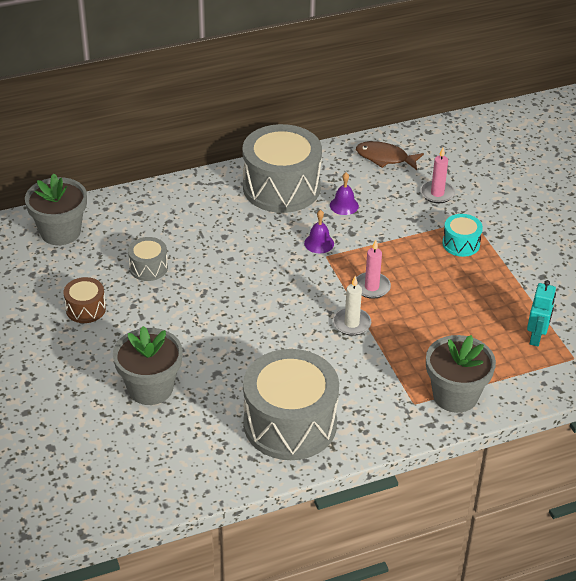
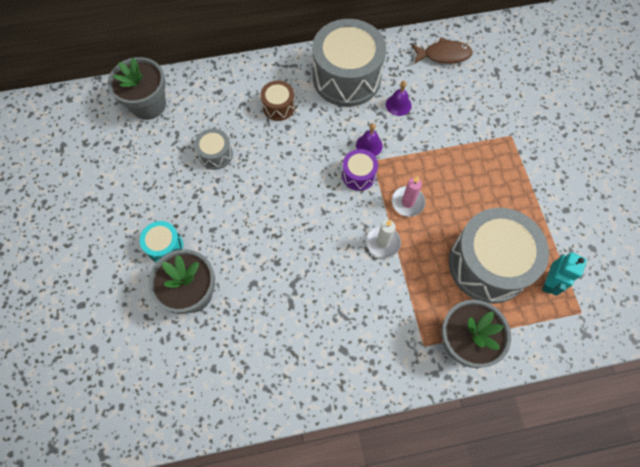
camera: 10 degrees right, 25 degrees up
(86, 309) = (153, 194): brown drum -> brown drum (278, 107)
(290, 424) = (307, 353): grey drum -> grey drum (488, 264)
(313, 269) = (358, 175): none -> purple drum
(385, 158) = (443, 55): brown fish -> brown fish turned 150 degrees clockwise
(437, 193) = (484, 101): pink candle -> none
(461, 244) = (496, 162): turquoise drum -> turquoise drum (165, 246)

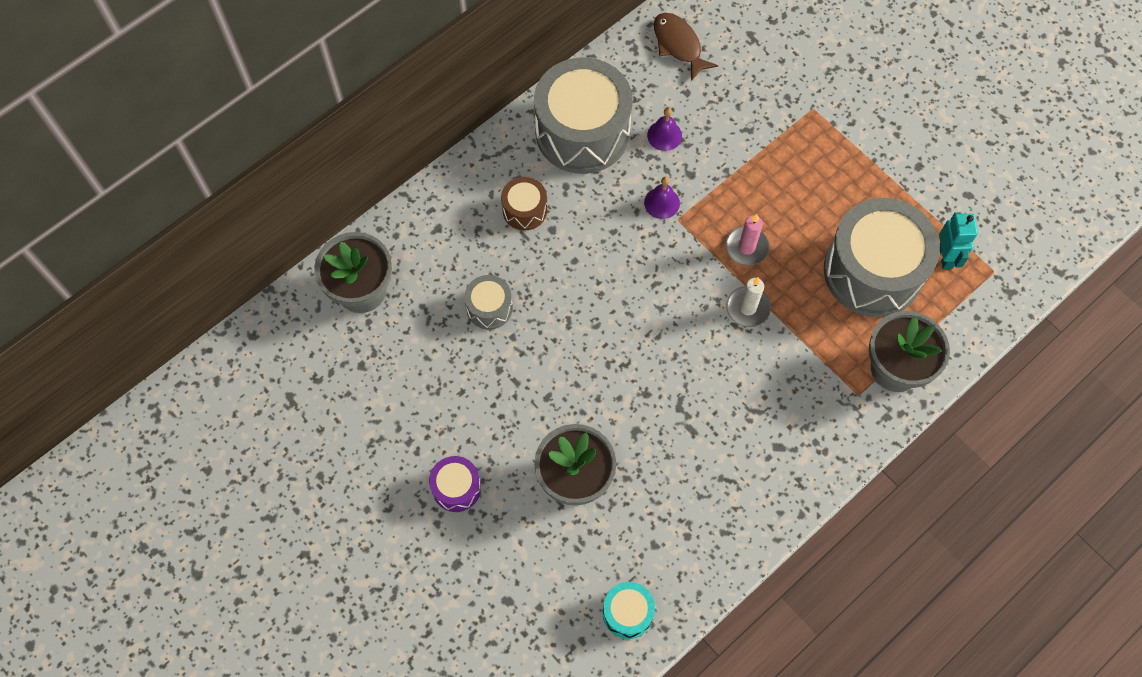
camera: 30 degrees left, 0 degrees up
(165, 246) = (506, 446): turquoise drum -> turquoise drum (627, 613)
(358, 175) = (672, 244): purple drum -> purple drum (456, 488)
(443, 55) = (678, 45): brown fish -> brown fish turned 90 degrees counterclockwise

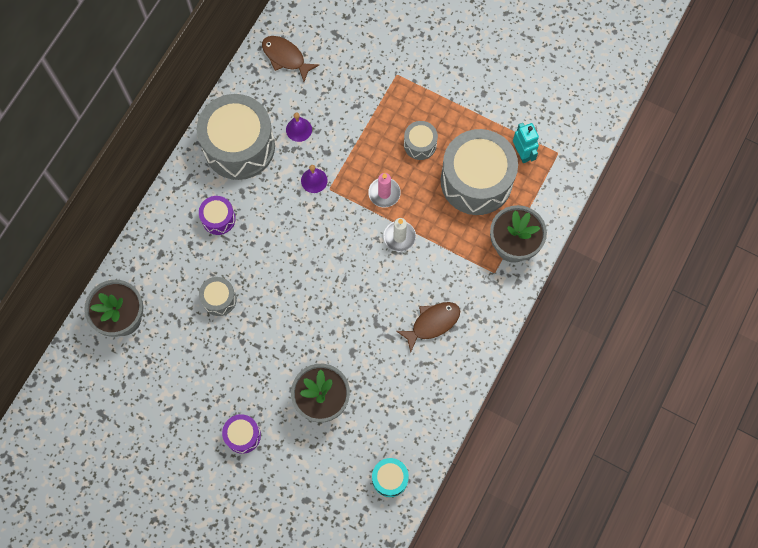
camera: 20 degrees left, 5 degrees up
(524, 210) = (218, 219): brown drum -> purple drum
(753, 431) = (432, 323): none -> brown fish
(814, 202) = (420, 144): none -> grey drum

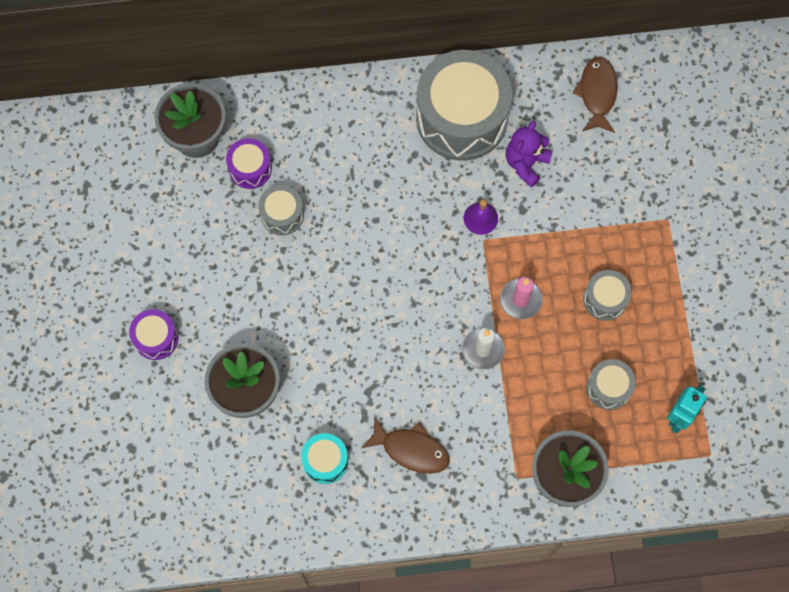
camera: 55 degrees right, 0 degrees up
(218, 219) = (367, 153): purple drum -> purple drum (250, 168)
(299, 129) = (526, 163): purple bell -> purple teddy bear
(390, 479) = (211, 519): turquoise drum -> turquoise drum (325, 461)
(476, 181) = (608, 387): grey drum -> grey drum, size x0.46

